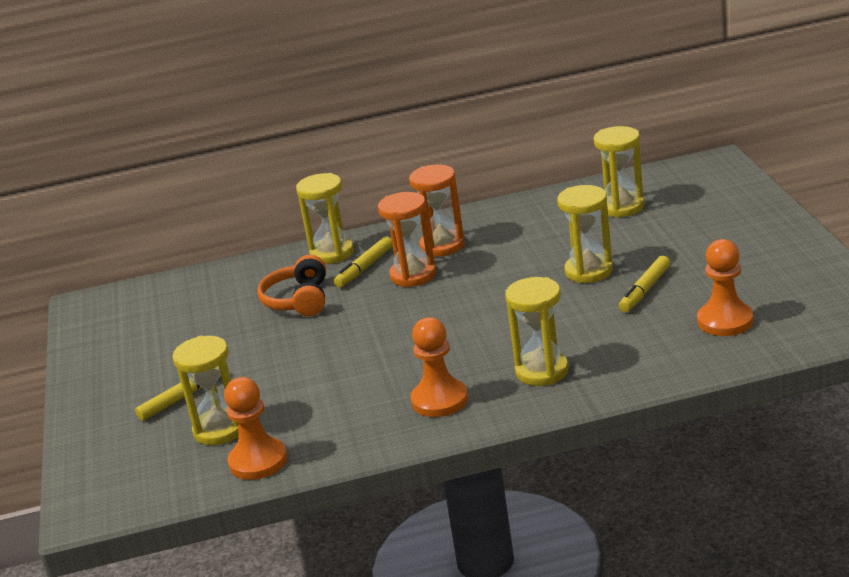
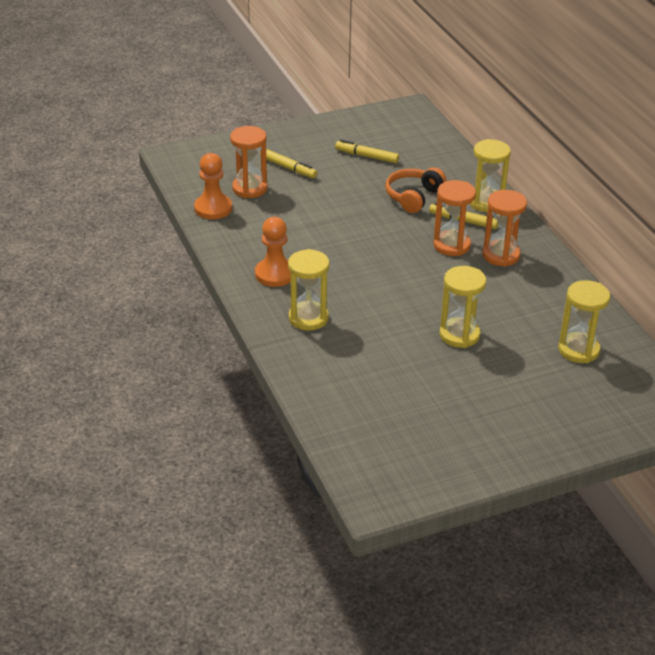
camera: 75 degrees right, 10 degrees up
(220, 430) = (250, 188): yellow hourglass -> orange hourglass
(299, 300) = (413, 197): orange headphones -> orange headphones turned 45 degrees counterclockwise
(645, 290) = (427, 366): yellow marker -> yellow marker (366, 156)
(725, 321) = (376, 411): orange pawn -> none

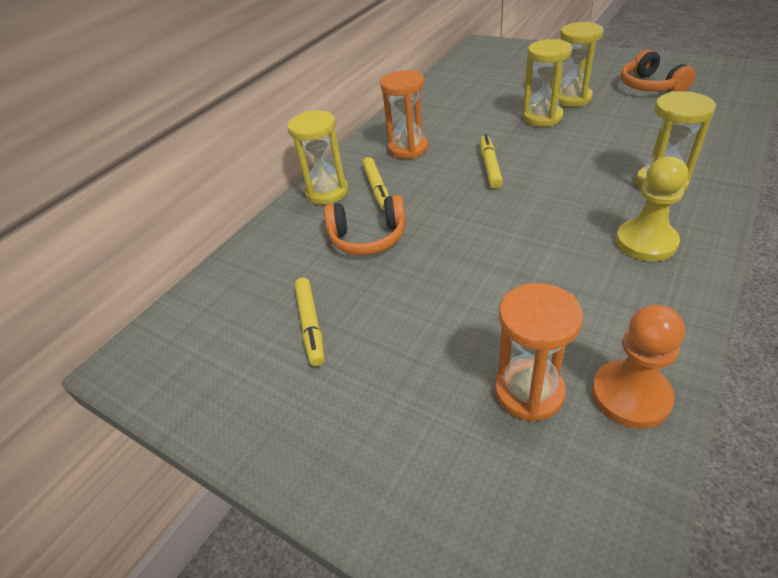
camera: 120 degrees left, 5 degrees up
(275, 274) = (646, 242): orange pawn -> yellow pawn
(288, 168) = (424, 387): yellow marker -> yellow marker (490, 166)
(429, 423) = (650, 86): none -> orange headphones
(451, 245) = (427, 175): orange hourglass -> none
(578, 350) = (479, 81): yellow hourglass -> yellow hourglass (572, 98)

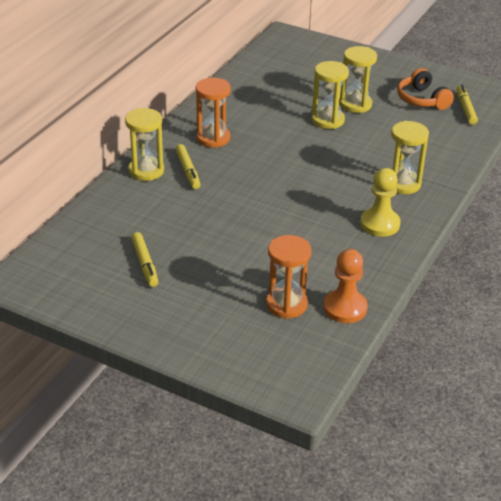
camera: 10 degrees left, 5 degrees down
(368, 237) = (182, 208): orange headphones -> none
(490, 166) = (279, 160): yellow marker -> yellow marker (465, 108)

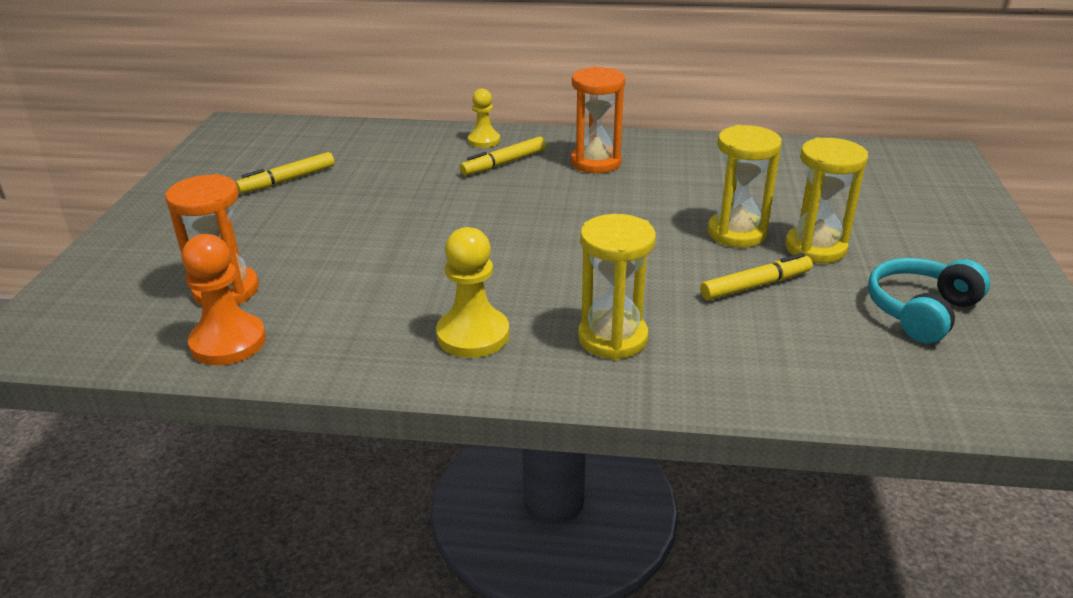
camera: 70 degrees right, 5 degrees down
(146, 171) = (484, 141): yellow hourglass -> yellow pawn
(422, 100) = (921, 311): orange headphones -> turquoise headphones
(465, 108) = (958, 369): yellow marker -> yellow marker (755, 285)

